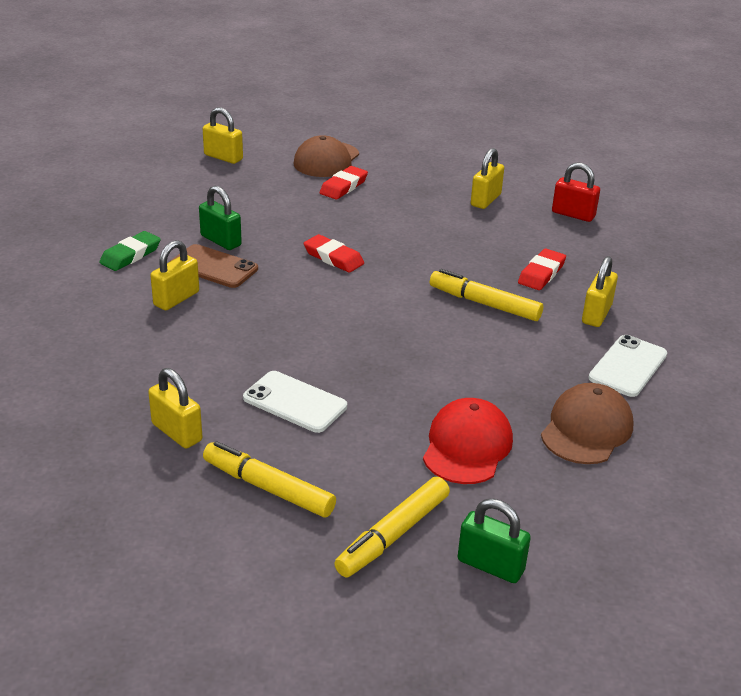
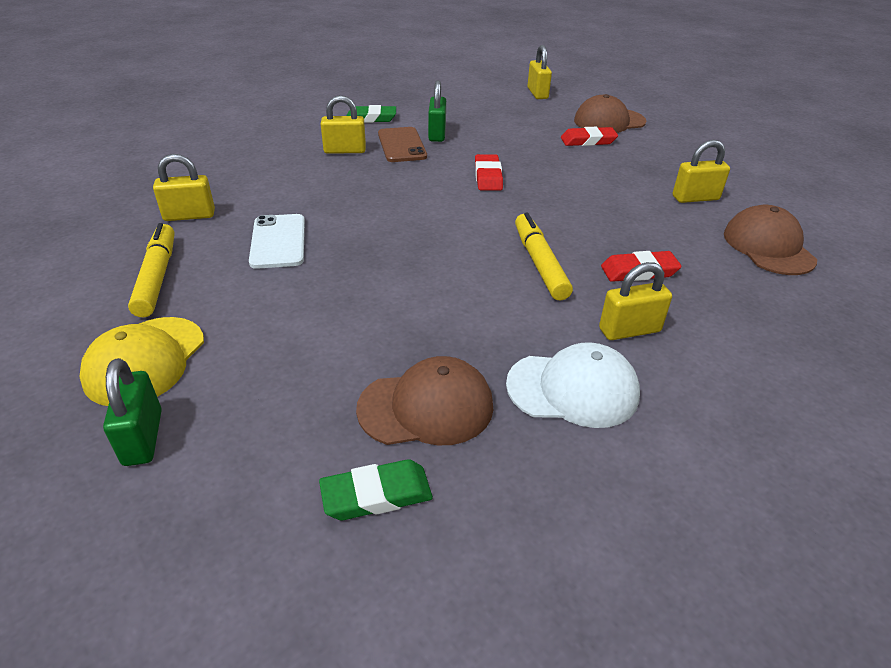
camera: 50 degrees right, 5 degrees up
(177, 432) = (189, 215): yellow padlock -> yellow padlock turned 75 degrees clockwise
(393, 535) = (145, 361): yellow marker -> yellow cap
(467, 446) = (313, 345): red cap -> none
(573, 214) = (768, 246): red padlock -> brown cap
(628, 366) = (573, 389): white phone -> white cap
(645, 485) = (376, 494): none -> green eraser

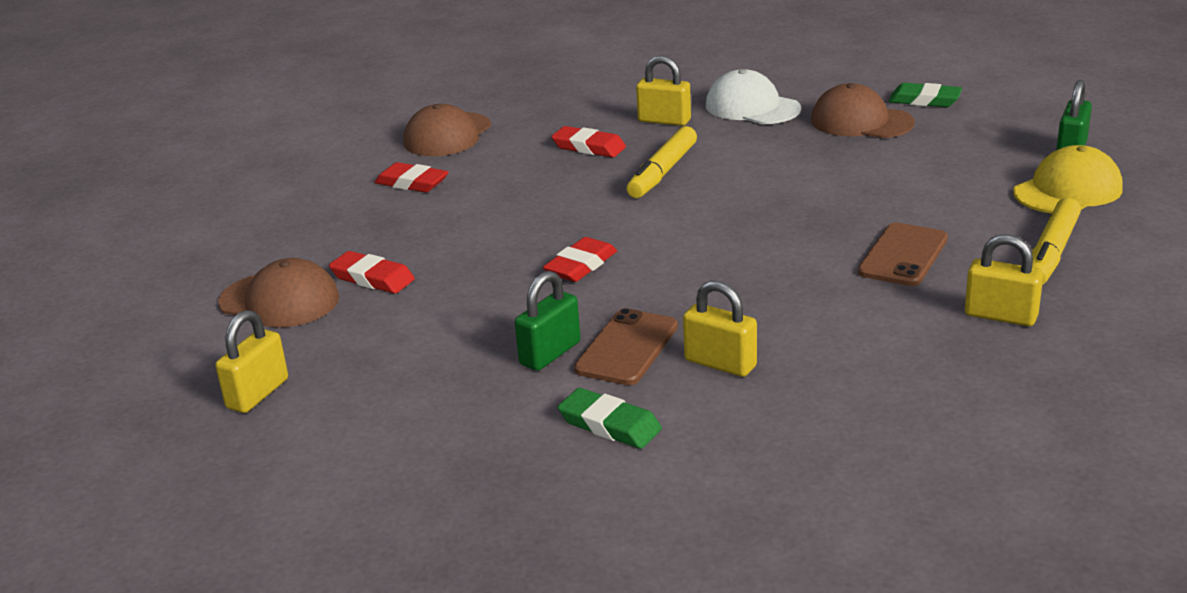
camera: 140 degrees left, 10 degrees down
(278, 241) = (903, 255): white phone -> brown phone
(695, 198) = (412, 183): yellow padlock -> red eraser

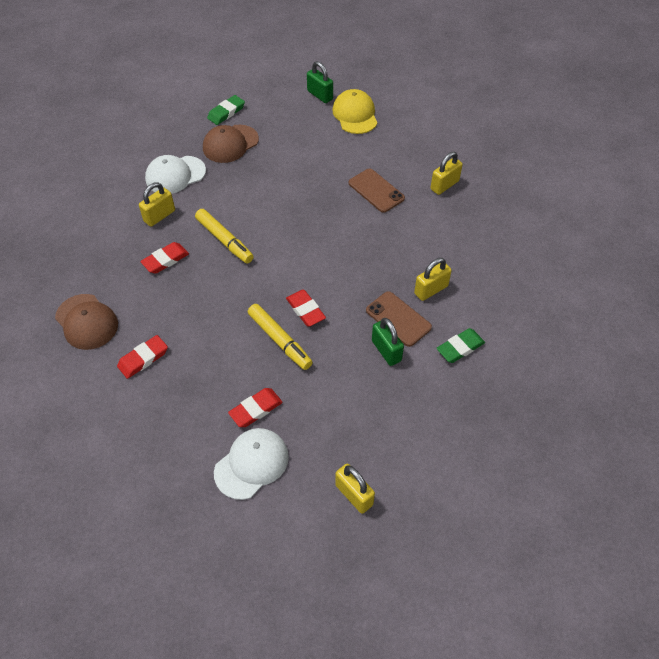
camera: 70 degrees left, 25 degrees up
(280, 300) = (252, 464): brown cap -> white cap
(1051, 253) = (404, 146): yellow marker -> yellow marker (279, 340)

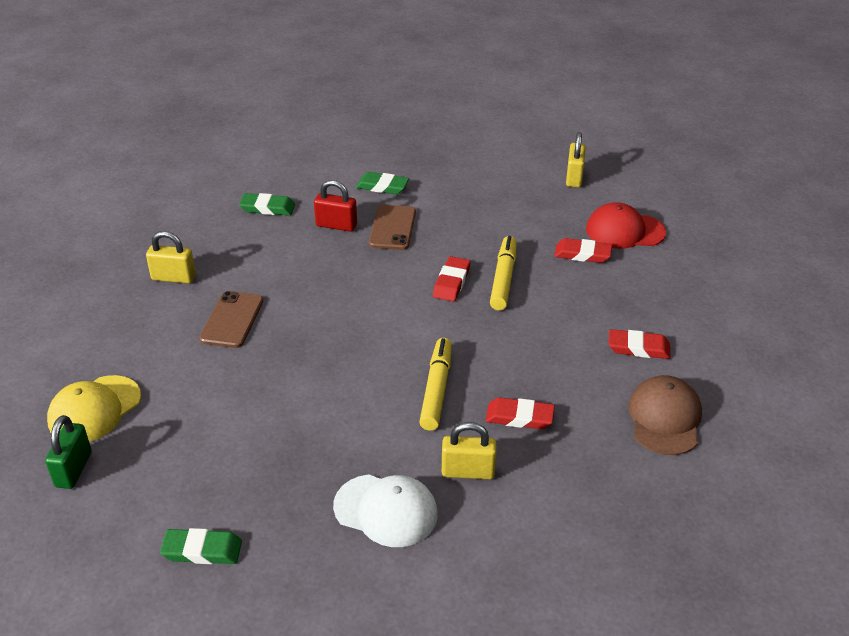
camera: 130 degrees left, 15 degrees down
(230, 144) = (269, 496): brown cap -> none
(252, 464) = (624, 231): white cap -> red cap
(386, 351) = (434, 219): green padlock -> none
(431, 290) = (336, 225): yellow padlock -> red padlock
(488, 265) = (267, 208): none -> green eraser

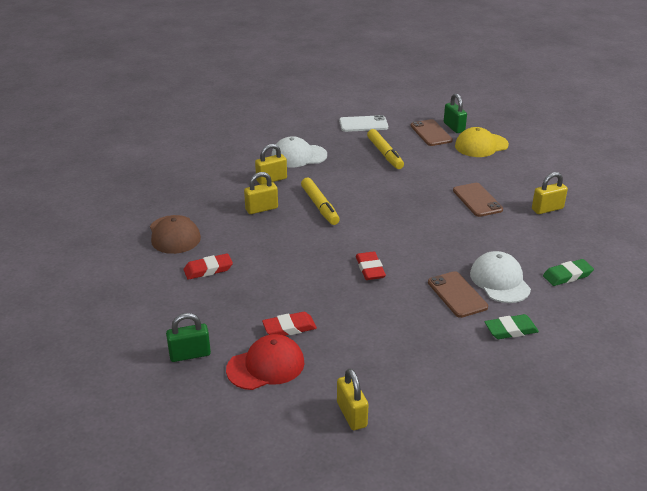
camera: 150 degrees right, 5 degrees down
(94, 409) = (481, 145): yellow cap -> yellow cap turned 120 degrees counterclockwise
(125, 471) = (431, 133): none -> brown phone
(202, 550) = (363, 124): green eraser -> white phone
(336, 225) = (499, 281): red padlock -> white cap
(503, 279) = (335, 284): yellow marker -> yellow marker (385, 154)
(519, 417) = (261, 209): red eraser -> yellow padlock
(694, 263) = (190, 354): none -> green padlock

